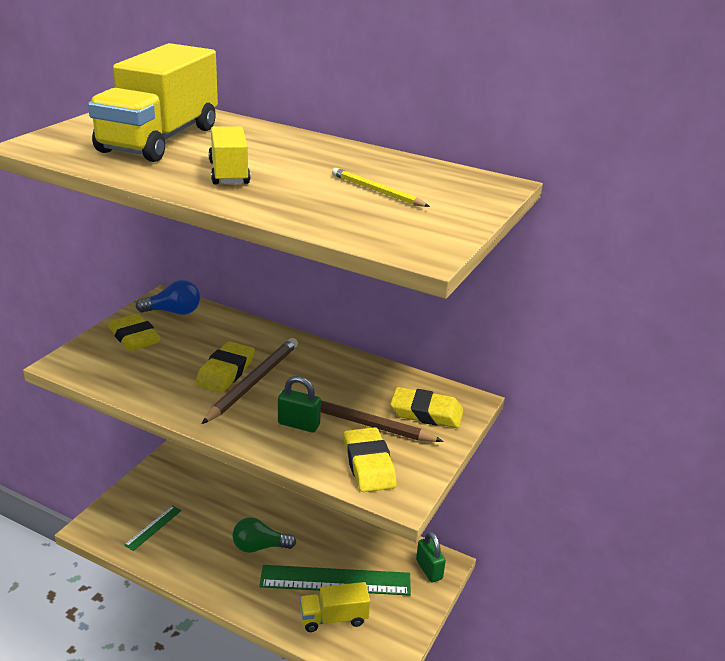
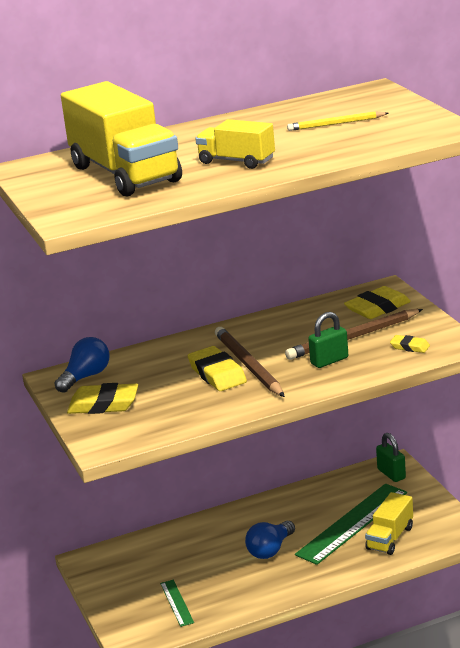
camera: 45 degrees left, 5 degrees down
(259, 547) = (270, 550): green light bulb -> blue light bulb
(368, 464) = (410, 347): yellow eraser -> yellow eraser, size x0.54
(429, 570) = (391, 474): green padlock -> green padlock turned 45 degrees clockwise

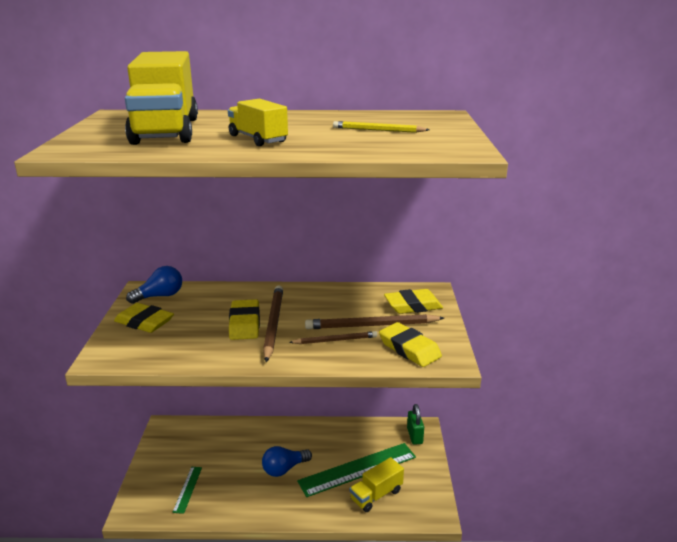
camera: 20 degrees right, 0 degrees up
(329, 361) = (335, 340): green padlock -> brown pencil
(410, 347) = (409, 349): yellow eraser -> yellow eraser, size x1.84

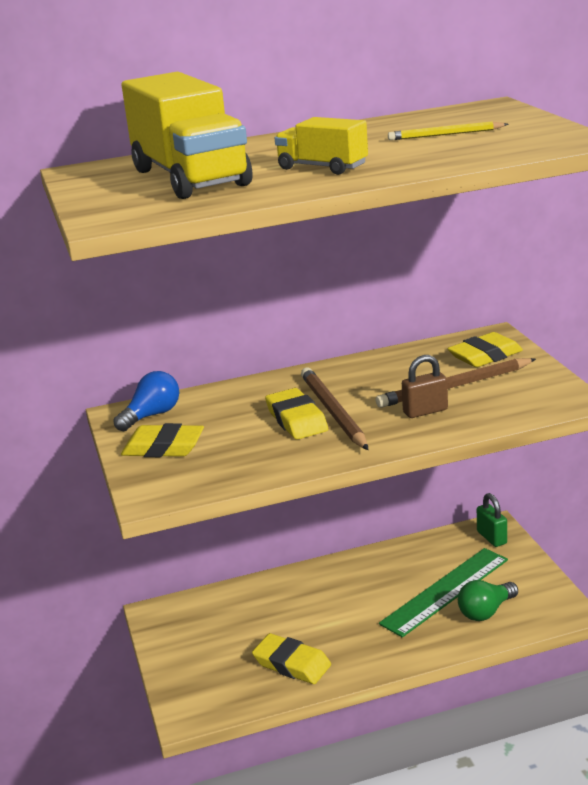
camera: 15 degrees left, 0 degrees up
(187, 489) = (242, 671): green ruler -> none
(284, 469) = (352, 616): blue light bulb -> none
(335, 340) = (425, 411): brown pencil -> brown padlock
(376, 495) = (486, 611): yellow truck -> green light bulb
(409, 349) = (519, 400): yellow eraser -> yellow eraser (292, 664)

